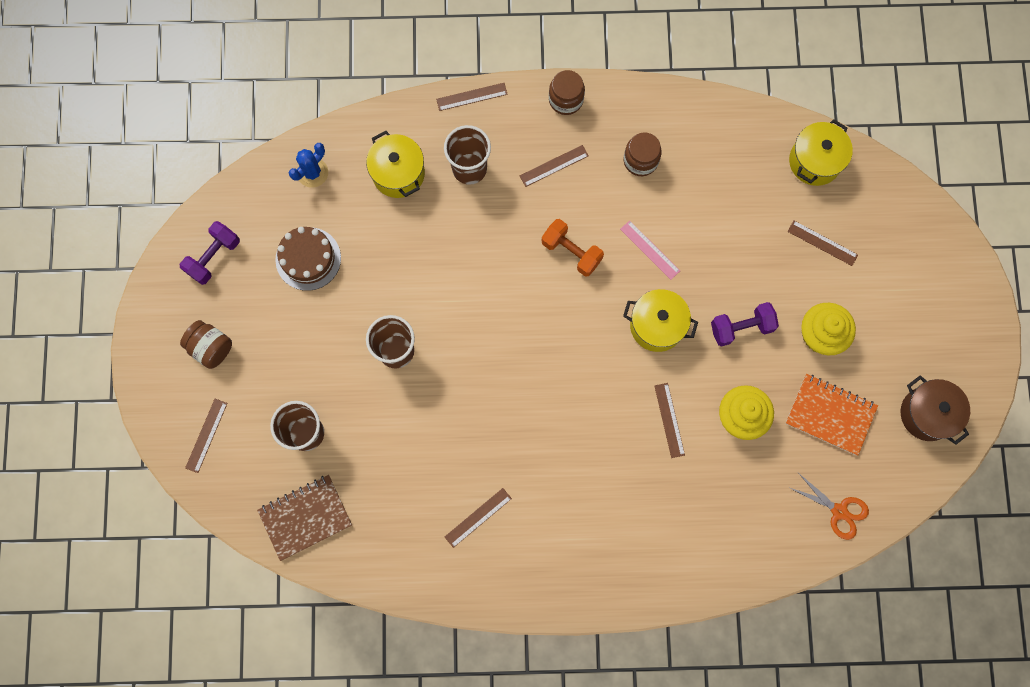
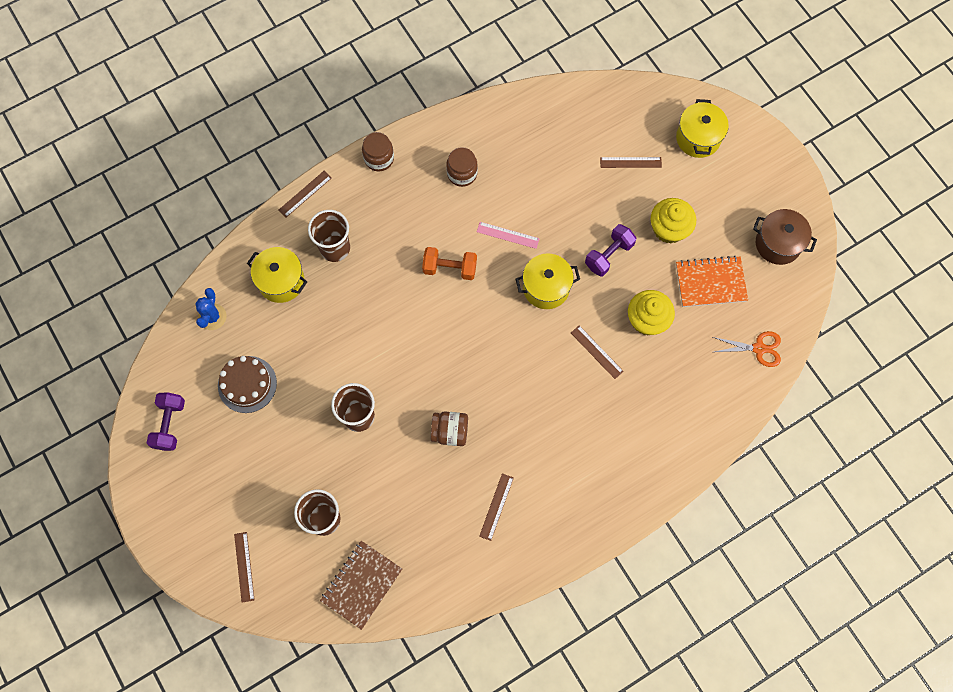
camera: 30 degrees left, 5 degrees down
(211, 348) = (208, 496): brown jar -> brown jar (450, 432)
(554, 166) = (398, 212): brown ruler -> none
(814, 161) = (590, 107): yellow pot -> yellow pot (698, 138)

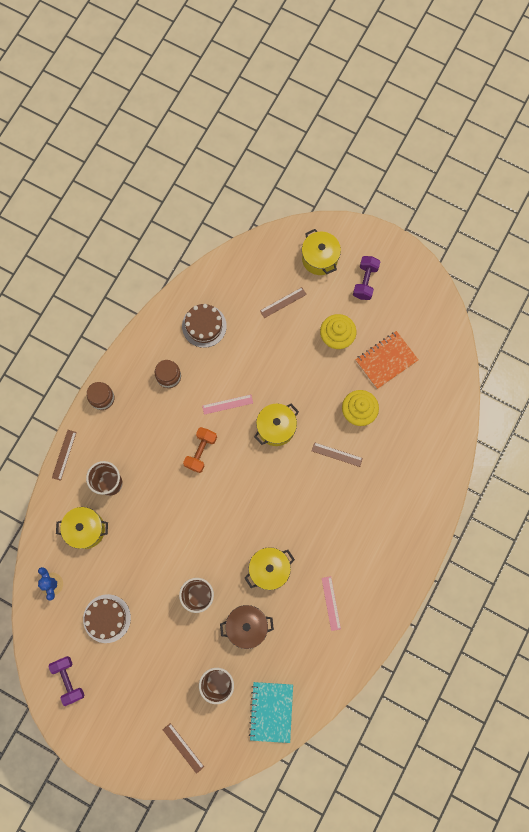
camera: 30 degrees left, 5 degrees up
(361, 585) = (271, 711): brown notebook -> turquoise notebook
(450, 268) = (201, 451): orange dumbbell -> orange dumbbell turned 45 degrees counterclockwise
(450, 432) = (269, 569): brown jar -> yellow pot
(496, 506) = (331, 603): brown ruler -> pink ruler
(530, 142) = (204, 326): none -> brown cake
(609, 255) = (306, 379): purple dumbbell -> purple dumbbell (365, 281)
(759, 348) = (443, 389): orange scissors -> none
(778, 244) = (416, 307): brown pot -> brown pot (247, 626)

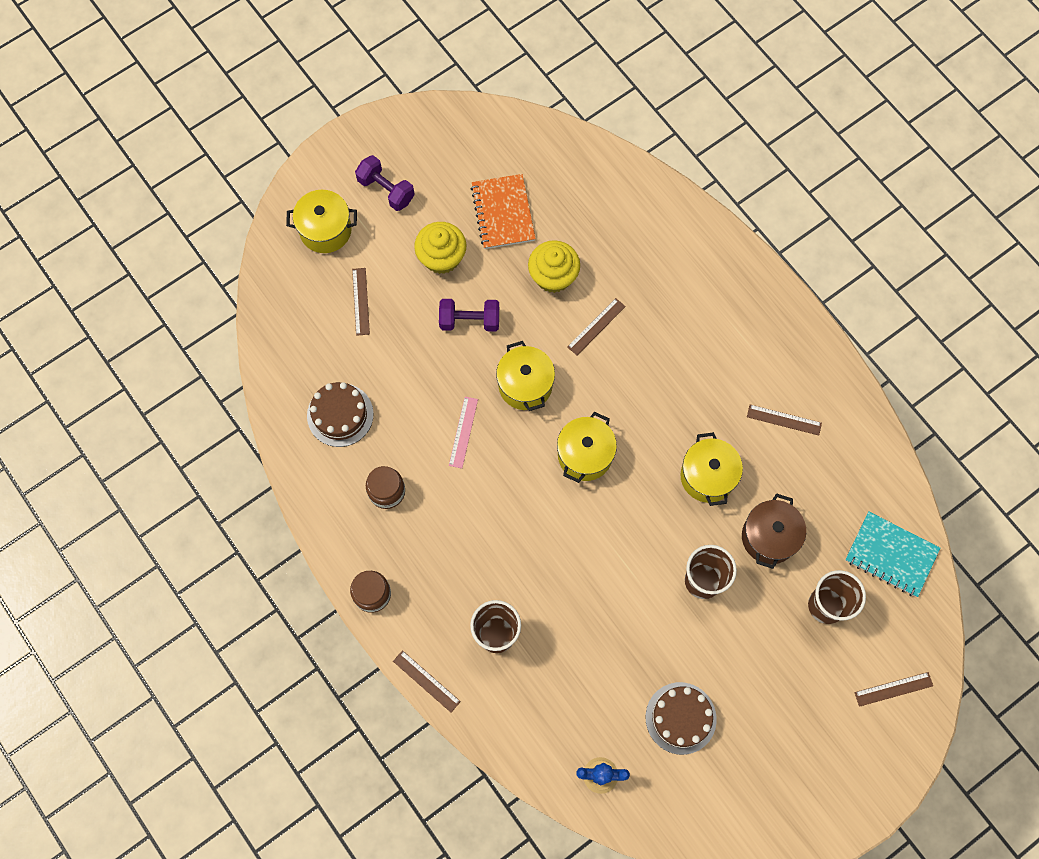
camera: 65 degrees left, 5 degrees down
(69, 679) = (742, 806): purple dumbbell -> purple dumbbell (469, 321)
(86, 529) = (546, 695): yellow pot -> yellow pot (585, 455)
(201, 451) = (511, 494): orange dumbbell -> none
(331, 603) = (784, 420): pink ruler -> brown ruler

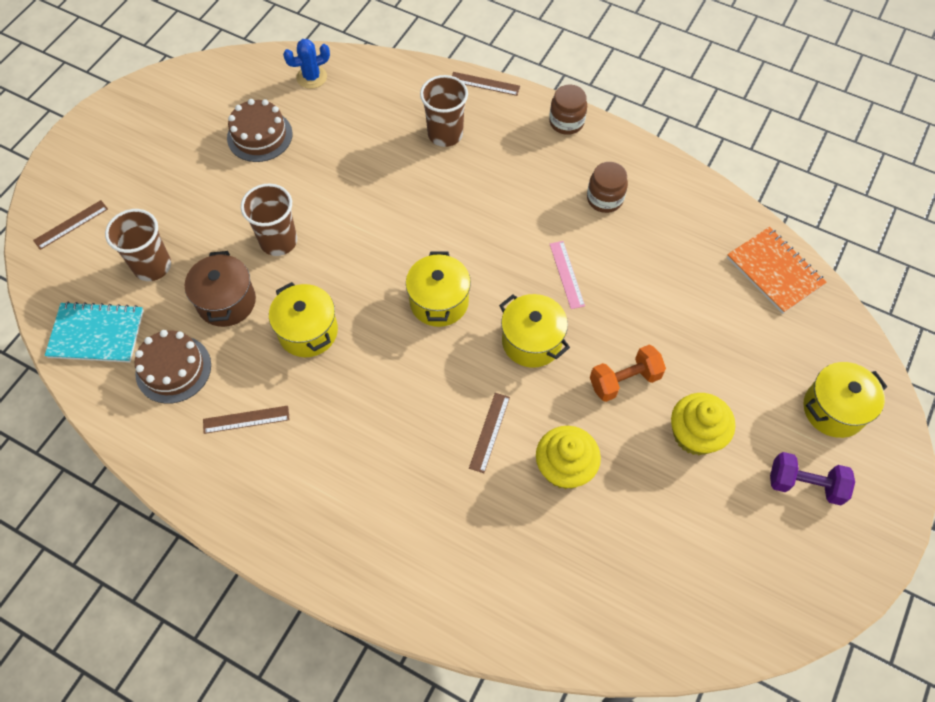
camera: 155 degrees right, 10 degrees down
(340, 415) = (689, 242): brown cake -> brown cake (173, 369)
(360, 301) = (745, 352): brown ruler -> none
(469, 321) = (624, 380): purple dumbbell -> orange dumbbell
(503, 213) = (661, 517): orange notebook -> orange notebook (774, 271)

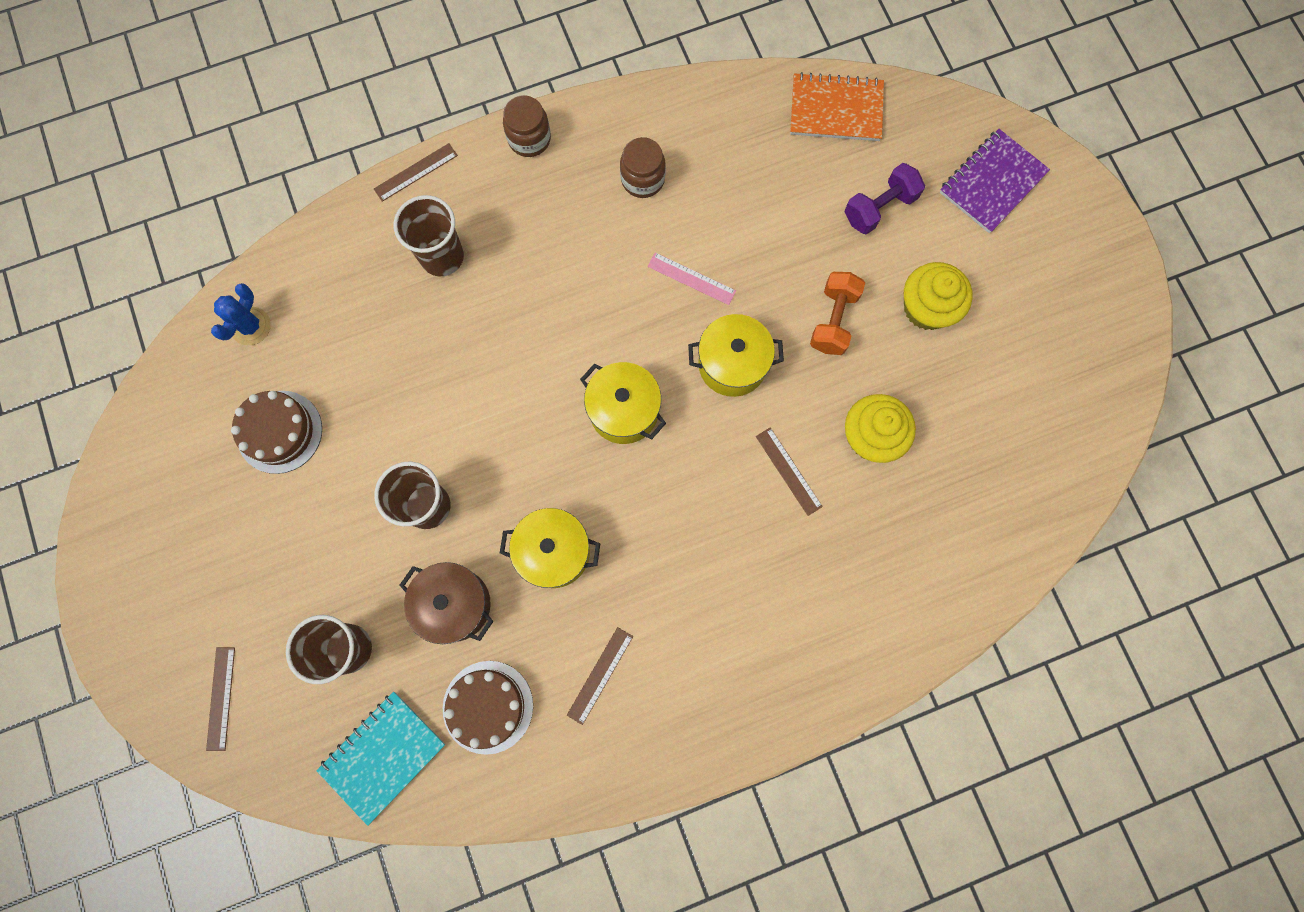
camera: 50 degrees left, 15 degrees up
(805, 484) = (1034, 264): purple dumbbell -> purple dumbbell (879, 208)
(834, 409) = (992, 183): yellow pot -> purple notebook

